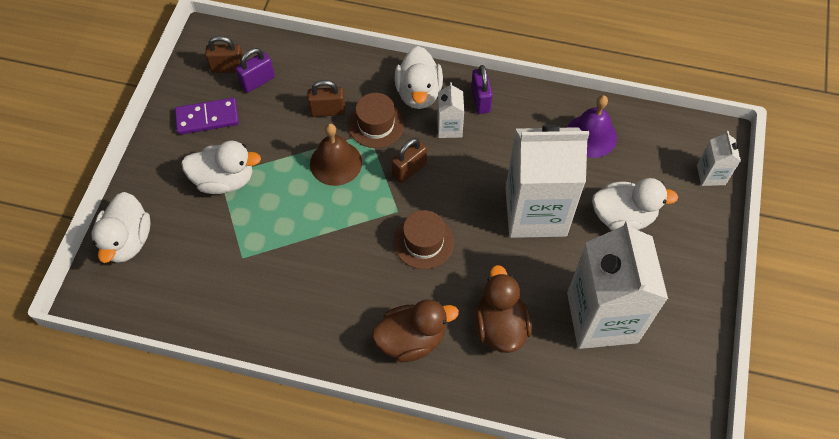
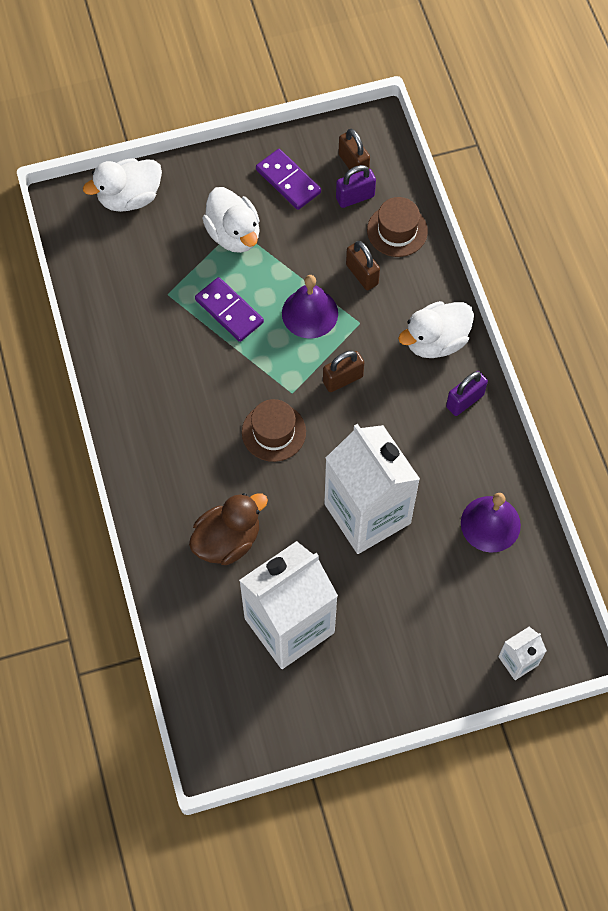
camera: 60 degrees right, 5 degrees up
(258, 81) = (355, 197): purple padlock -> purple padlock turned 45 degrees counterclockwise
(292, 219) = (229, 311): none -> purple domino
(336, 163) = (310, 313): brown bell -> purple bell
(376, 124) = (374, 323): brown hat -> brown hat (397, 230)
(409, 170) = (342, 379): brown padlock -> brown padlock turned 45 degrees counterclockwise
(411, 339) = (171, 472): brown duck -> none
(449, 128) = (413, 389): white carton -> none
(623, 216) = (412, 596): white duck -> none

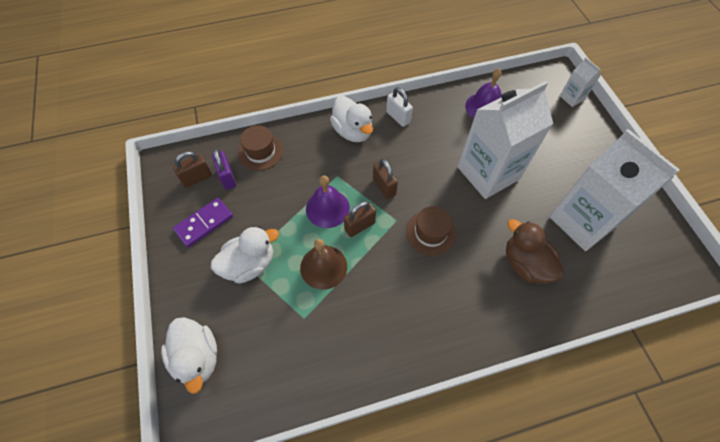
camera: 90 degrees left, 5 degrees down
(229, 311) = (323, 267): purple domino -> brown bell
(362, 274) = (296, 174): brown padlock -> brown padlock (359, 226)
(465, 401) = (398, 117): purple padlock -> white padlock

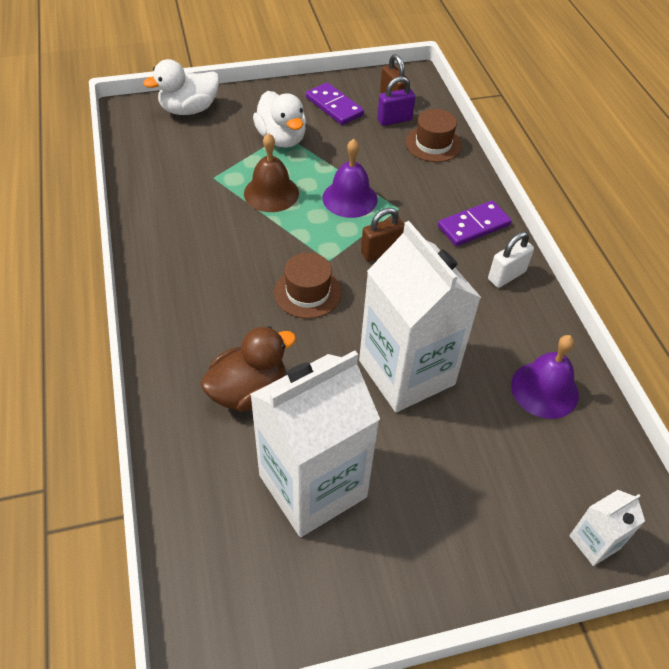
camera: 90 degrees right, 10 degrees down
(353, 131) = (473, 226): white duck -> purple domino
(359, 226) = (322, 225): brown padlock -> none

